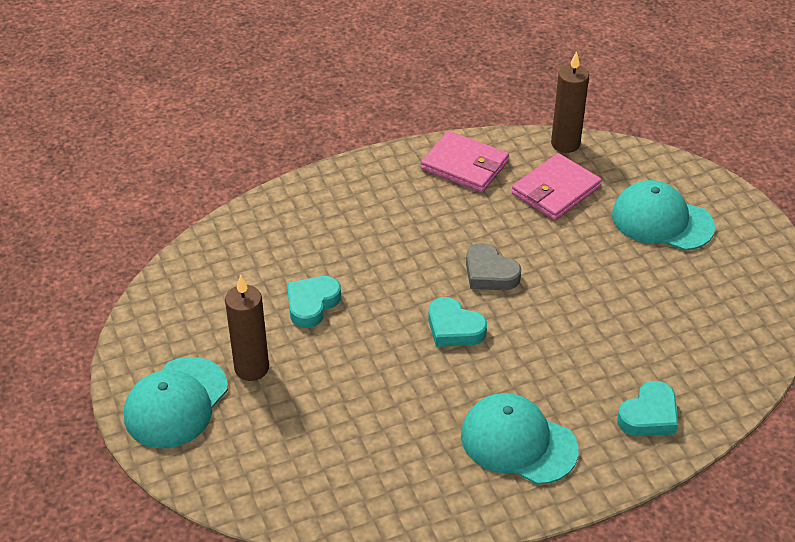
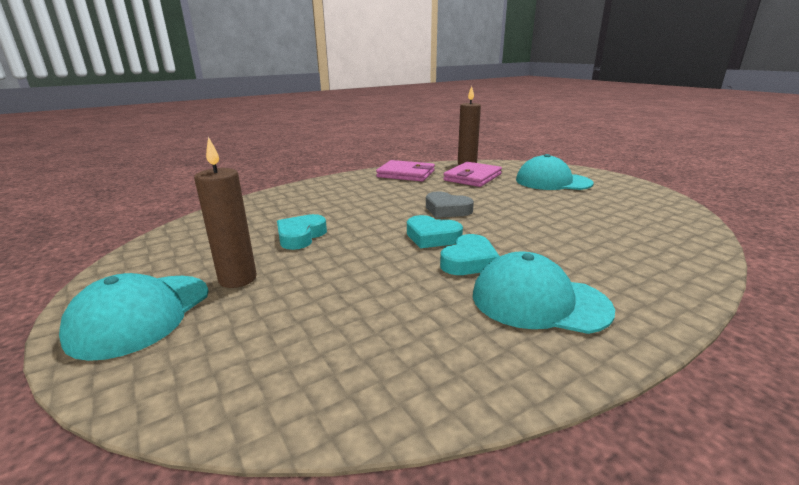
camera: 10 degrees left, 20 degrees down
(649, 415) = (646, 268): turquoise heart -> turquoise heart (469, 261)

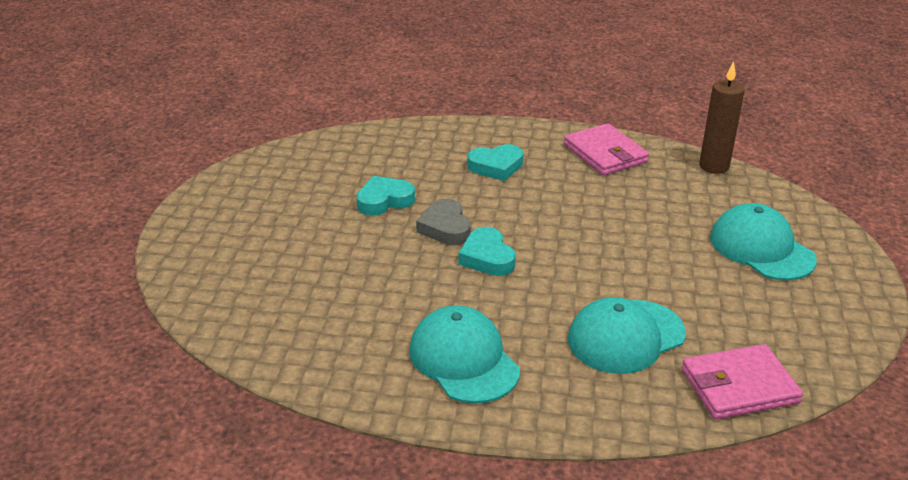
camera: 40 degrees right, 10 degrees up
(141, 314) = (216, 225): turquoise cap -> turquoise cap (626, 337)
(237, 279) = (294, 224): brown candle -> none
(447, 210) = (556, 231): grey heart -> grey heart (445, 227)
(469, 261) = (475, 298): turquoise heart -> turquoise heart (496, 166)
(472, 177) = (674, 195): pink wallet -> pink wallet (739, 386)

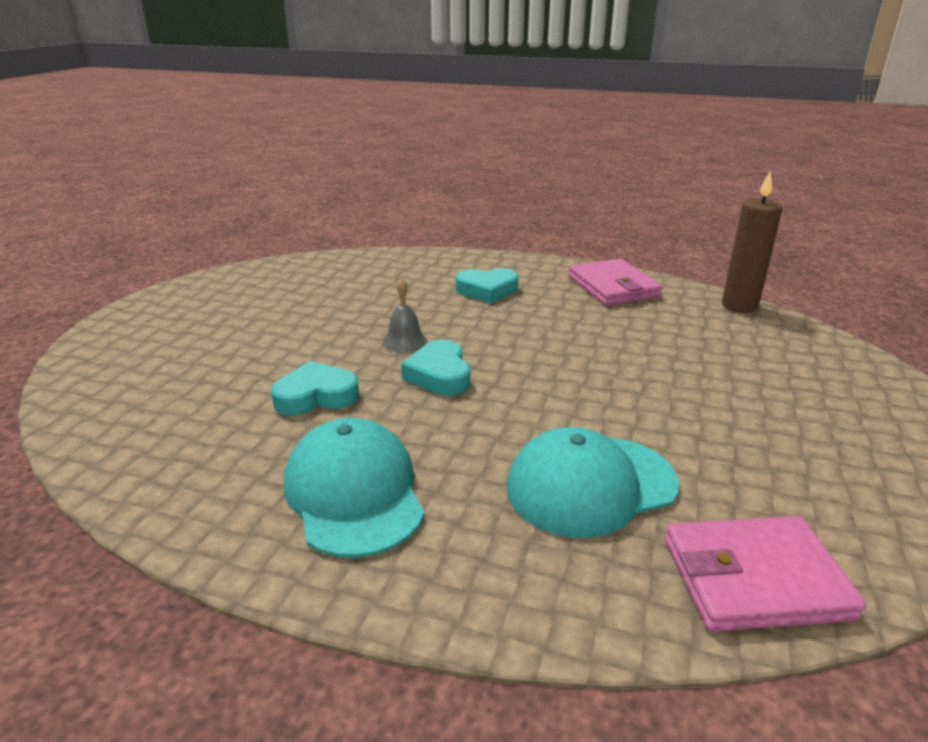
camera: 10 degrees right, 5 degrees down
(384, 200) = (350, 312): turquoise heart -> turquoise heart (316, 396)
(445, 227) = (404, 341): grey heart -> grey bell
(761, 248) = (796, 393): turquoise cap -> none

